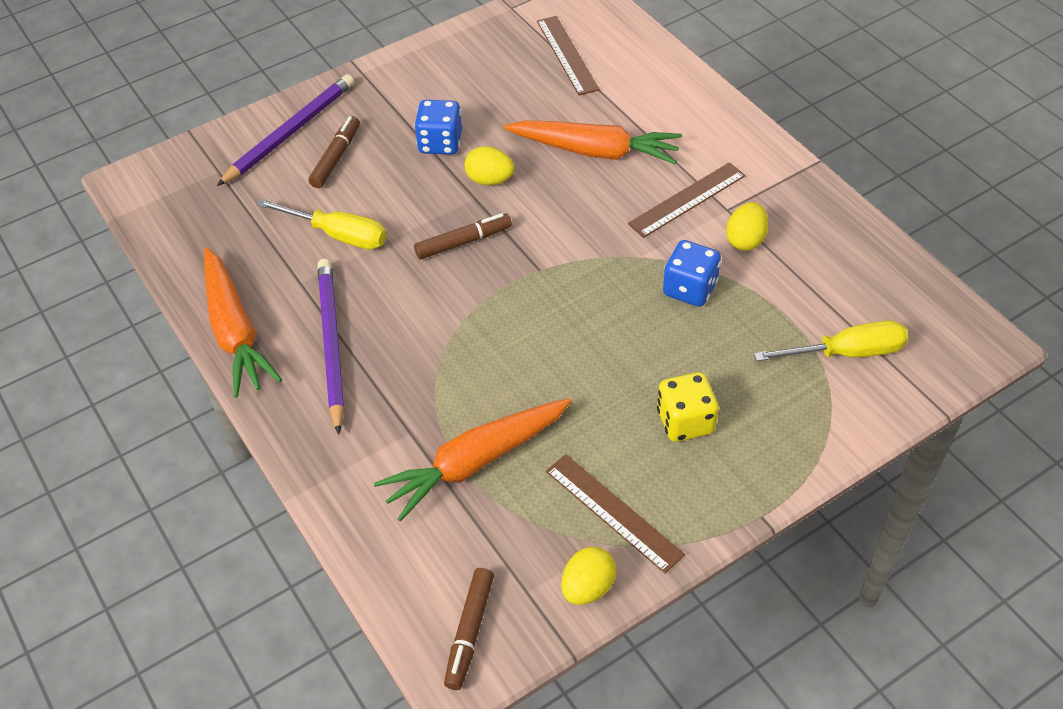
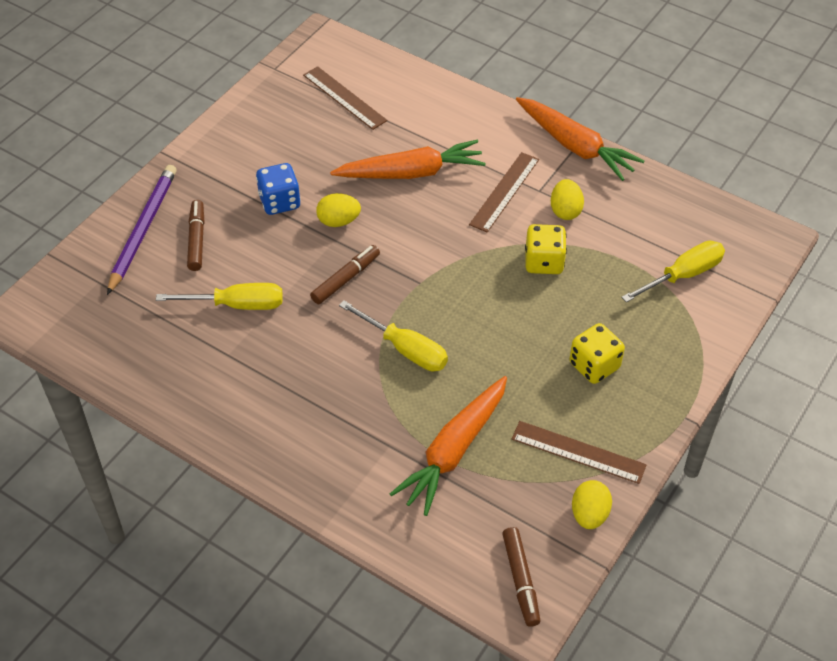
camera: 25 degrees left, 0 degrees up
(235, 331) = (195, 413): orange carrot -> orange carrot (575, 146)
(331, 344) = (284, 397): purple pencil -> none
(484, 335) = (405, 349): none -> yellow screwdriver
(690, 289) = (544, 262): blue dice -> yellow dice

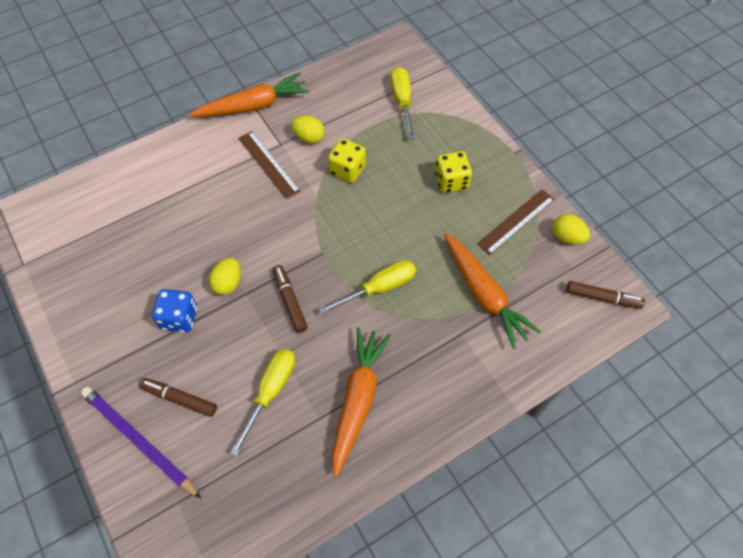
camera: 65 degrees left, 10 degrees up
(344, 98) = (97, 226): brown ruler -> none
(411, 173) = (211, 214): orange carrot -> orange carrot (358, 399)

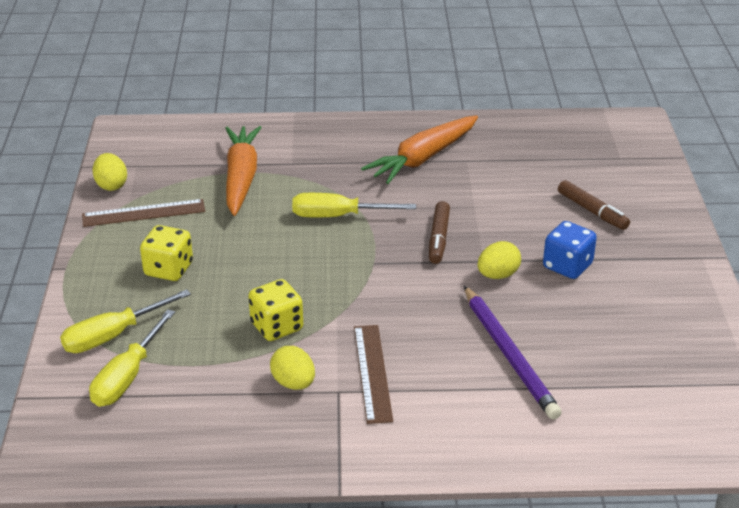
camera: 150 degrees left, 25 degrees down
(139, 441) = (643, 199): purple pencil -> purple pencil (509, 355)
(253, 105) = (339, 460): orange carrot -> none
(271, 391) = (500, 188): yellow screwdriver -> yellow screwdriver (113, 336)
(602, 298) = (138, 140): brown marker -> none

